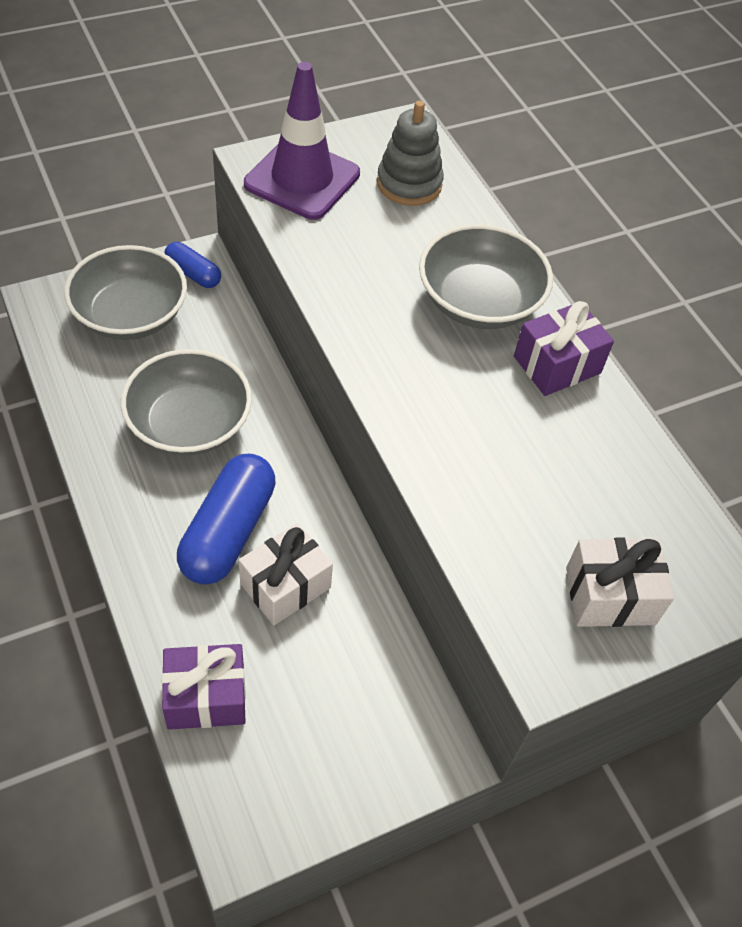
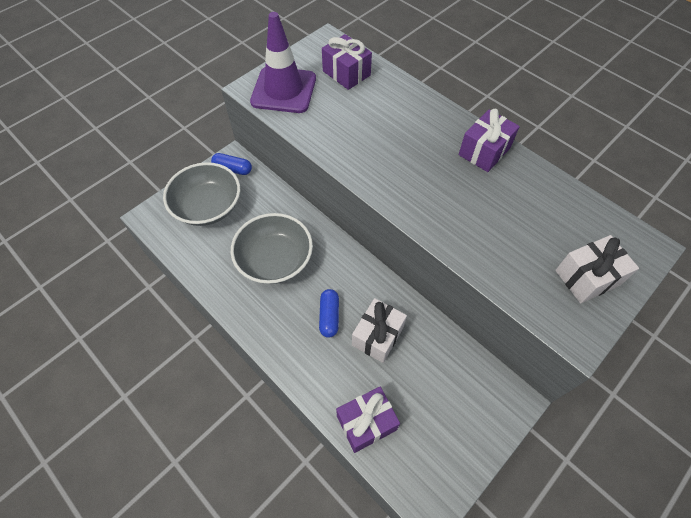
camera: 15 degrees left, 5 degrees up
(228, 531) = (329, 316): blue capsule -> blue capsule, size x0.54
(409, 184) = (346, 73): grey stacking toy -> purple gift
(479, 302) = (422, 129): grey bowl -> none

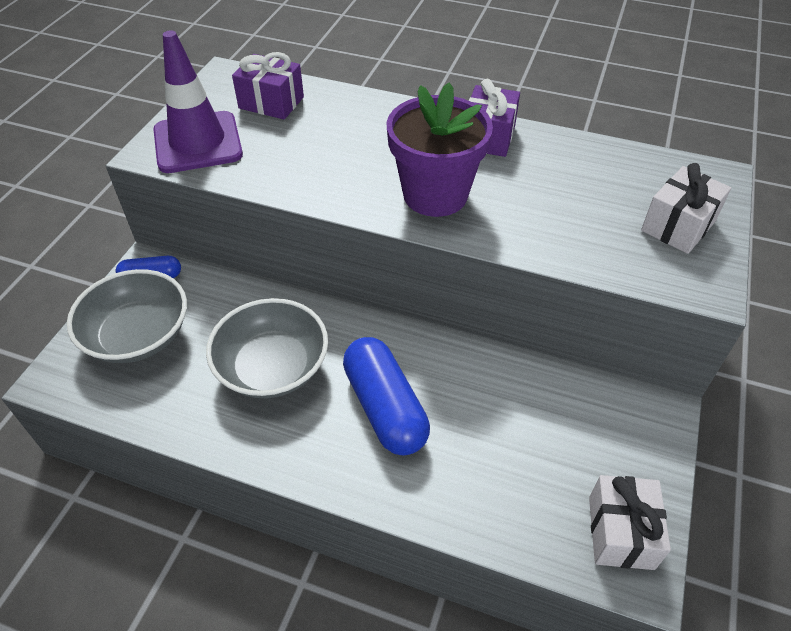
camera: 25 degrees left, 10 degrees down
(329, 316) = (385, 407): blue capsule -> blue capsule, size x1.85
(366, 423) = (505, 516): purple gift -> none
(377, 336) = (460, 406): white gift -> white gift (620, 532)
(419, 186) = (435, 195): none -> purple flower pot

